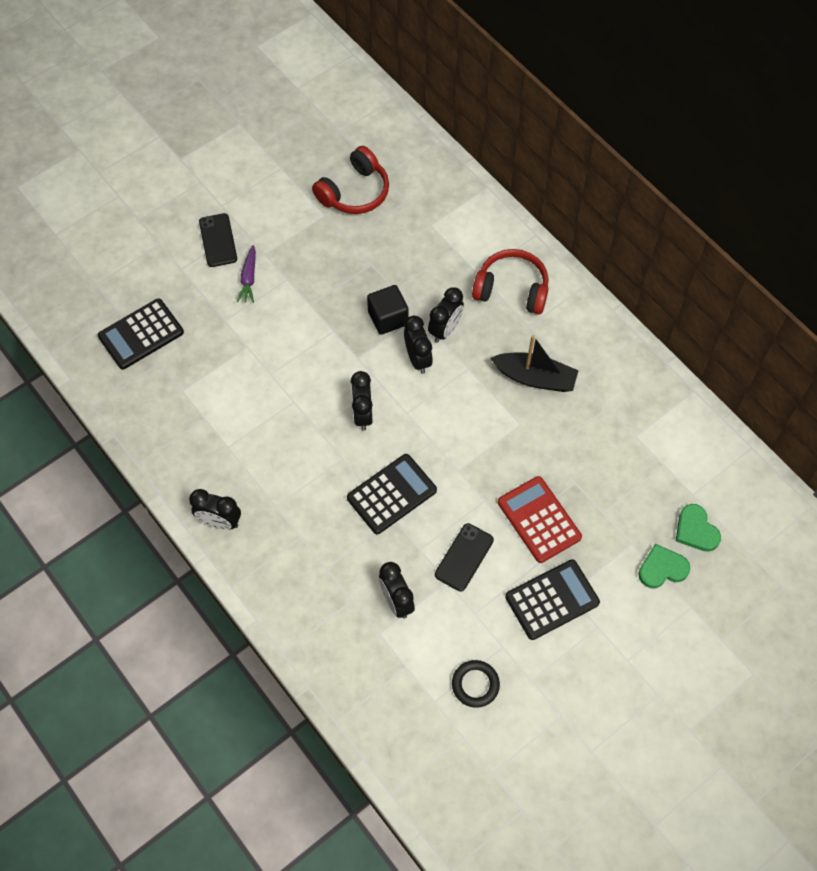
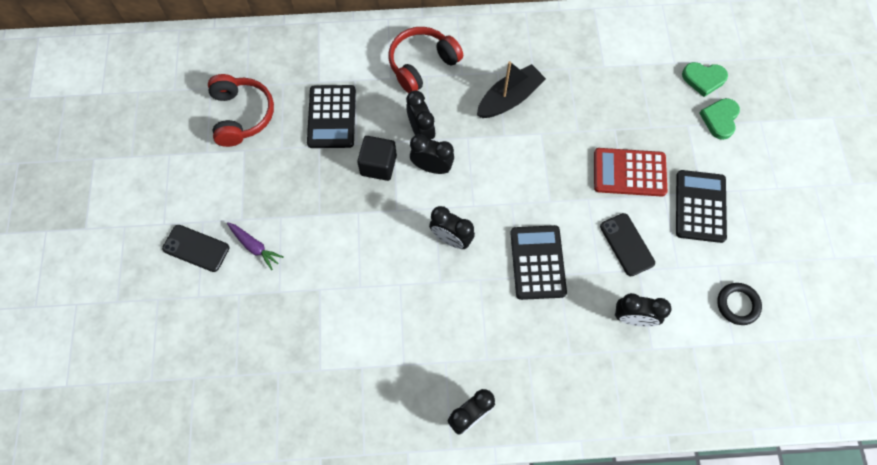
camera: 55 degrees left, 5 degrees up
(141, 334) = (236, 371): black calculator -> black calculator (332, 117)

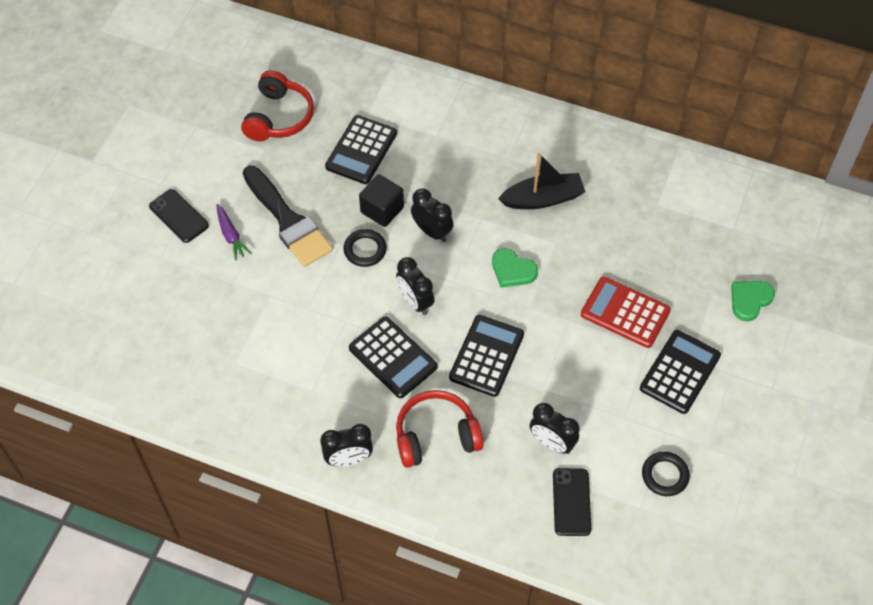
camera: 25 degrees right, 10 degrees down
(300, 210) = (288, 221): none -> black brush
(382, 209) = (365, 250): none -> black ring
(421, 132) = (439, 196): black clock -> none
(422, 64) = (474, 135): red headphones -> red headphones (436, 436)
(459, 300) = (393, 358): none -> black calculator
(626, 244) = (584, 376): black phone -> black phone (571, 502)
(703, 79) = (755, 256): green heart -> green heart (512, 270)

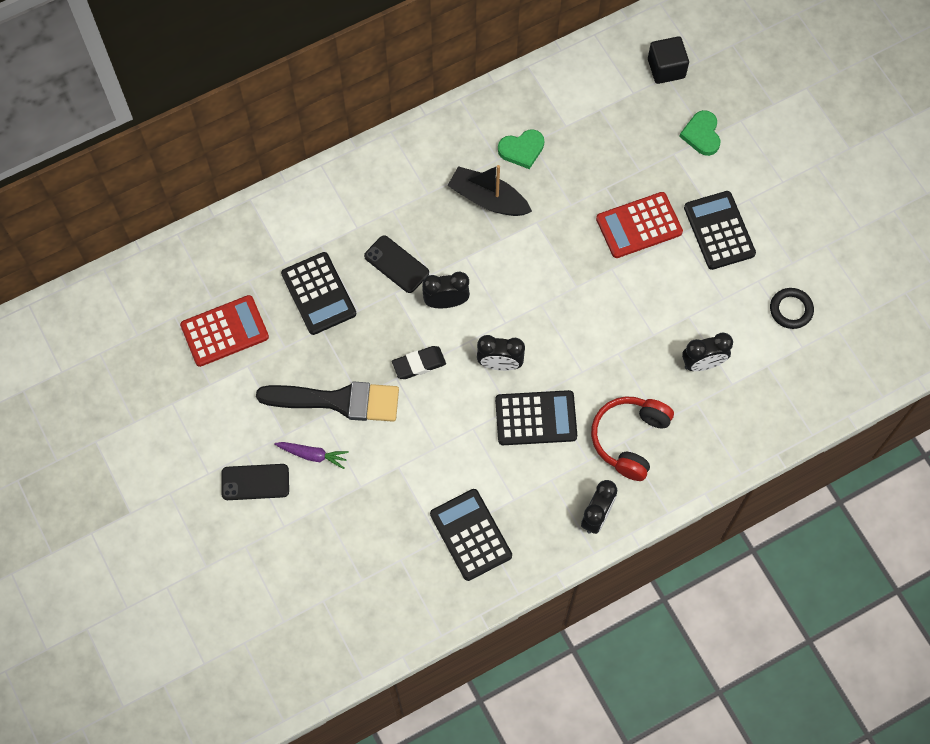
camera: 50 degrees left, 10 degrees up
(279, 117) = (224, 331): red headphones -> red calculator
(365, 250) = (419, 364): black ring -> black eraser
(382, 210) = (392, 322): black cube -> black cube (666, 68)
(486, 356) = (592, 350): black calculator -> black calculator (470, 535)
(512, 270) = (533, 272): green heart -> green heart (522, 149)
(543, 198) = (488, 199): black boat -> black boat turned 90 degrees counterclockwise
(571, 502) = (760, 388): black phone -> black phone (396, 264)

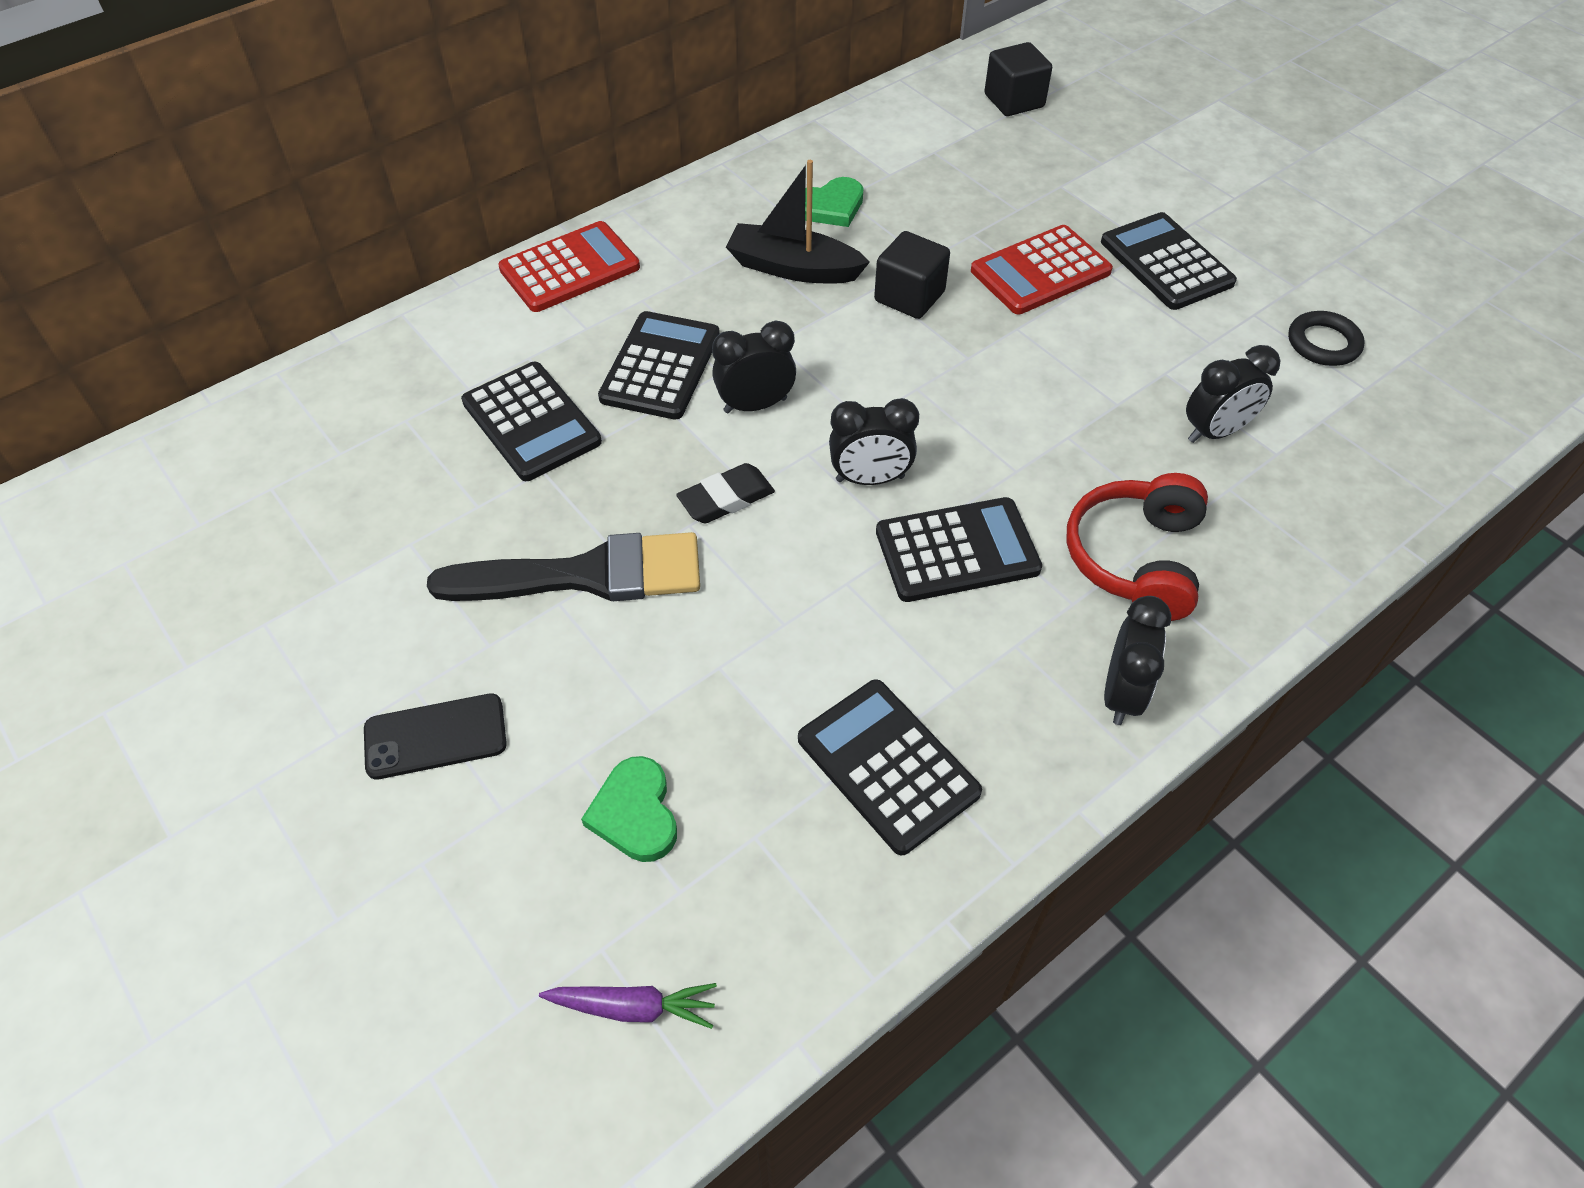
camera: 10 degrees left, 15 degrees down
(224, 331) = (364, 497): red calculator -> red calculator (570, 268)
(313, 455) = (548, 671): purple carrot -> purple carrot (633, 1007)
(396, 264) = (660, 366): black phone -> black calculator
(553, 233) = (909, 296): none -> black cube
(701, 134) = (1093, 161): green heart -> green heart (635, 813)

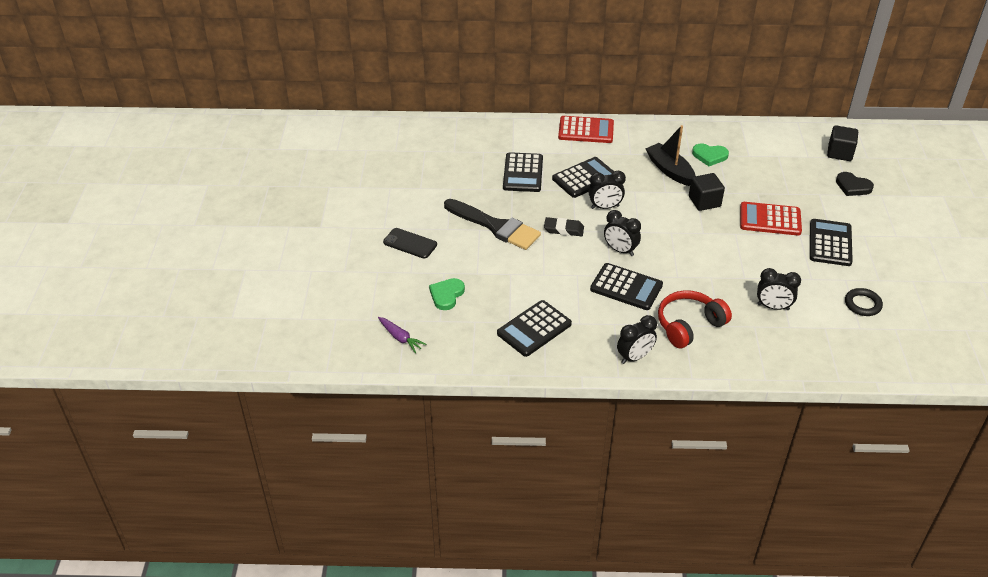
camera: 40 degrees right, 10 degrees down
(755, 405) = (605, 207): black clock -> black clock turned 150 degrees clockwise
(887, 766) = (534, 329): black calculator -> black calculator turned 135 degrees counterclockwise
(1091, 147) = (853, 186): none -> black heart

